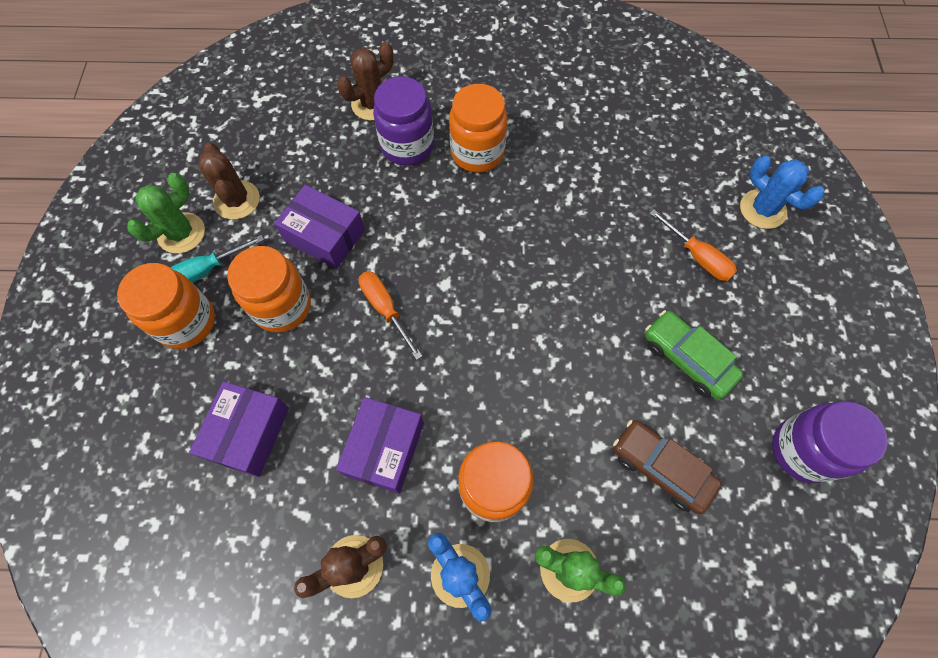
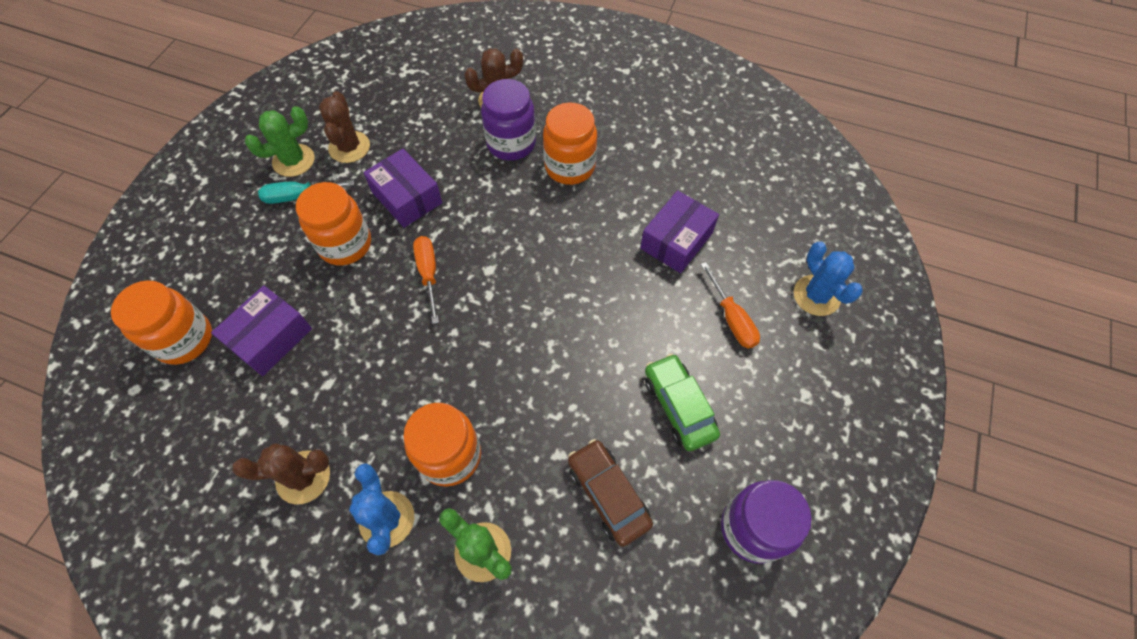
camera: 20 degrees right, 5 degrees down
(186, 322) = (264, 233): orange jar -> orange jar (184, 339)
(384, 449) = (373, 390): purple box -> purple box (676, 241)

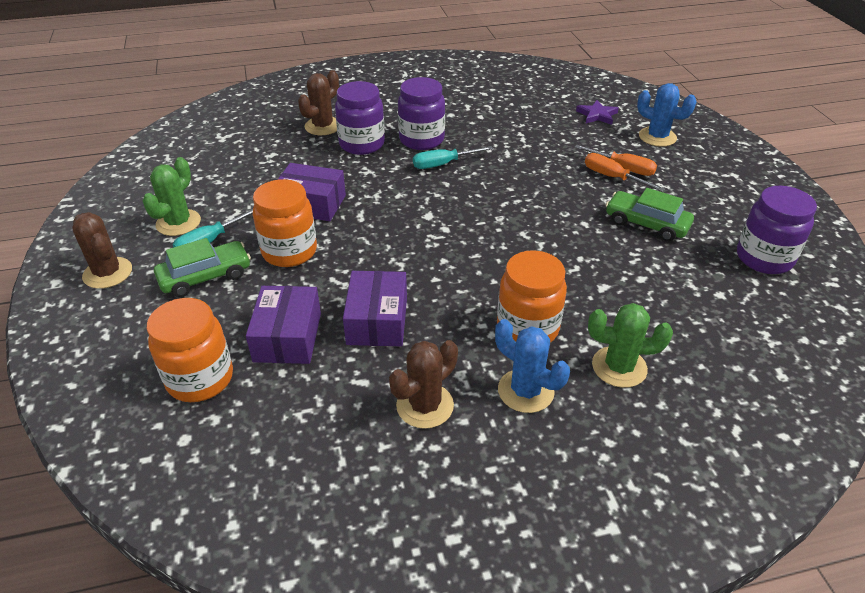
camera: 35 degrees left, 20 degrees down
(266, 234) = (205, 276): none -> green car
(349, 147) = (223, 196): brown cactus -> brown cactus (107, 273)
(428, 274) = (383, 238): orange screwdriver -> orange screwdriver (612, 177)
(560, 211) = (443, 164): none -> turquoise screwdriver
(570, 167) = (421, 140): orange jar -> purple jar
(608, 494) = (661, 289): brown car -> none
(676, 241) = (541, 147): purple box -> purple box (377, 321)
(781, 226) = (597, 115): none -> purple star

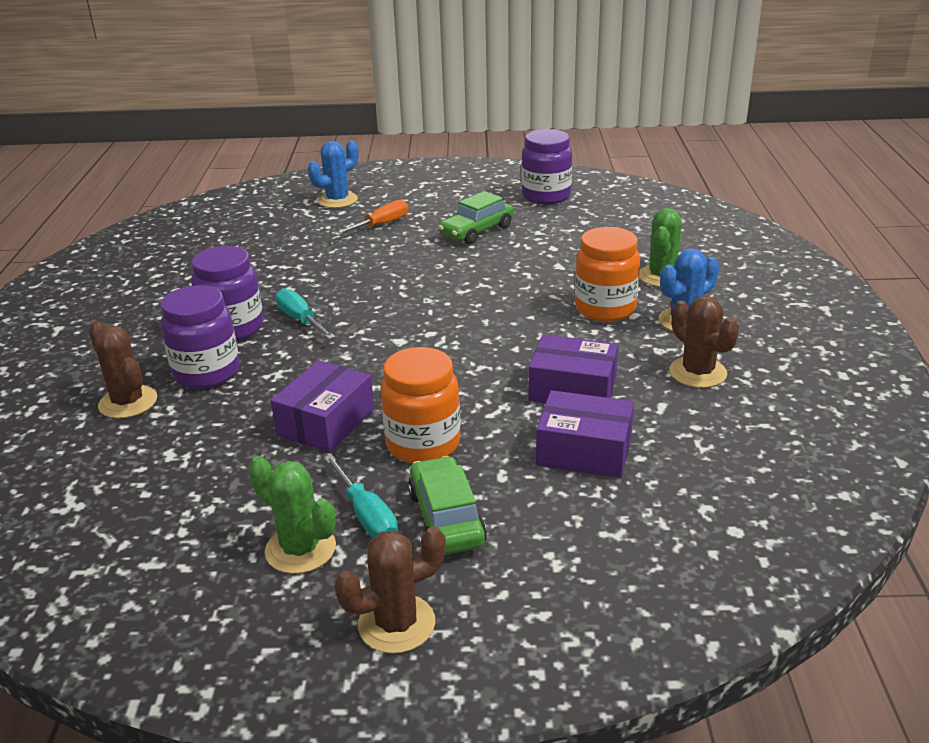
camera: 75 degrees left, 10 degrees down
(200, 379) = (642, 519): orange jar -> none
(443, 164) = (300, 320): turquoise screwdriver -> turquoise screwdriver turned 150 degrees clockwise
(597, 115) = (270, 220): purple star -> none
(612, 177) = (392, 233): orange screwdriver -> none

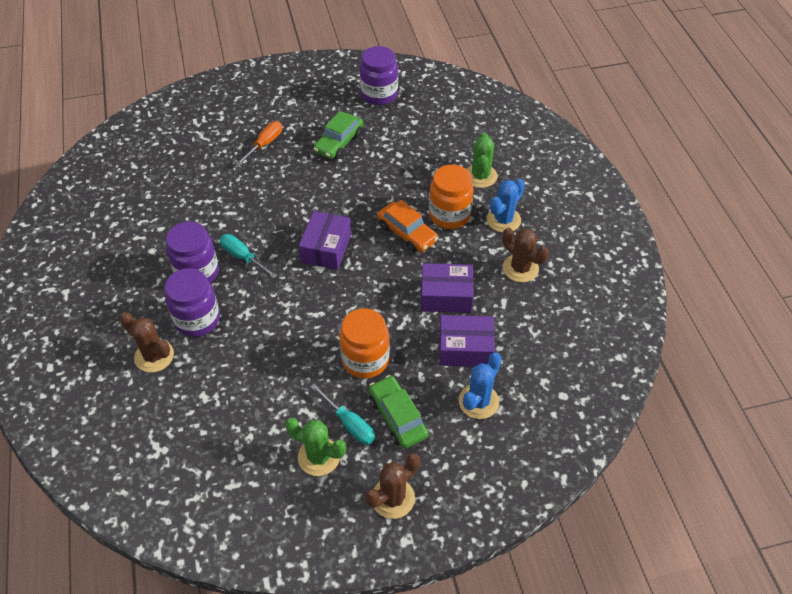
camera: 15 degrees left, 20 degrees up
(326, 422) = (296, 351): purple box -> purple box (326, 248)
(337, 200) = (220, 118): blue cactus -> blue cactus (478, 401)
(537, 320) = (407, 233): none -> orange car

